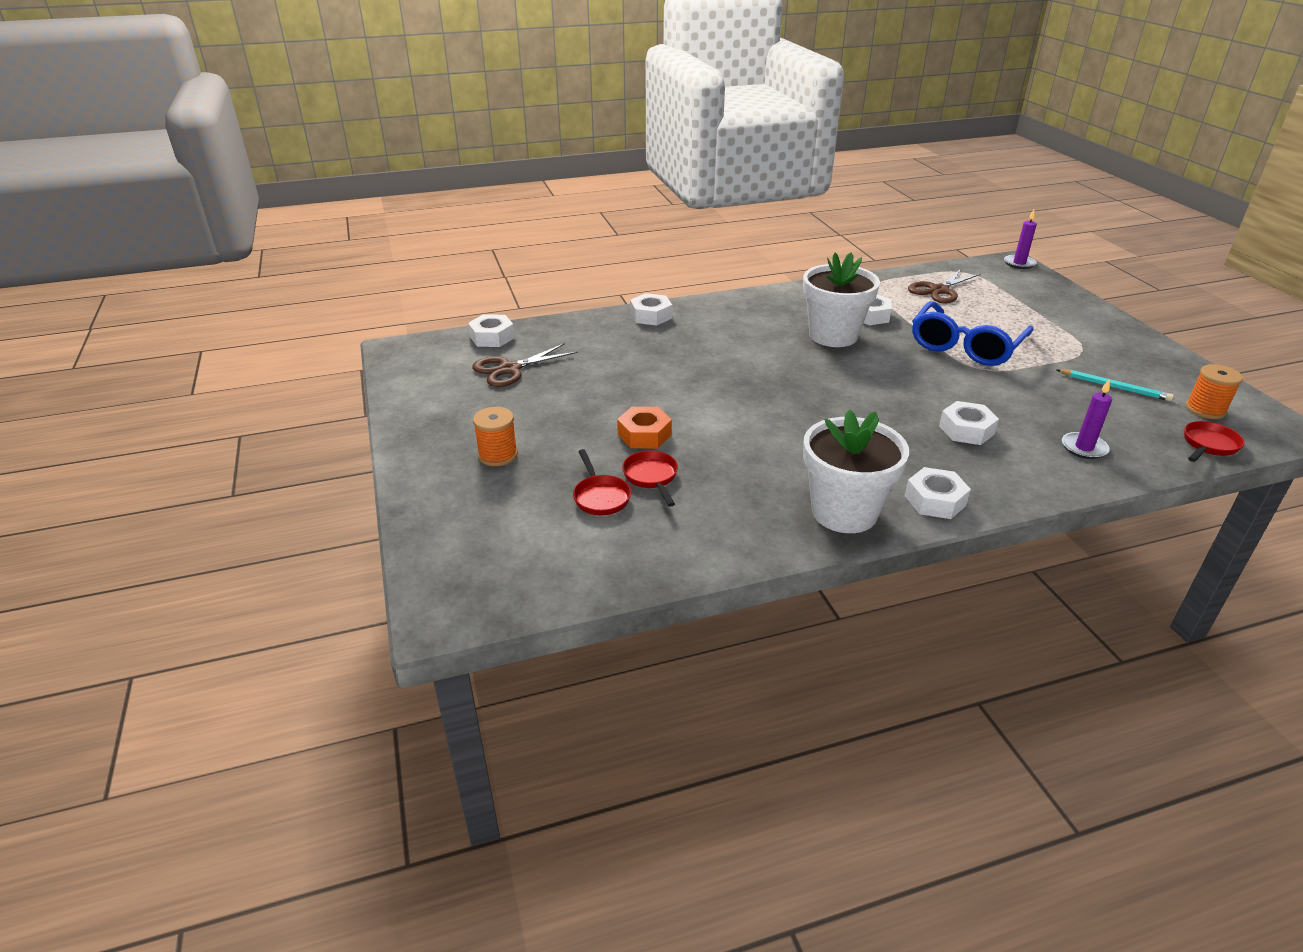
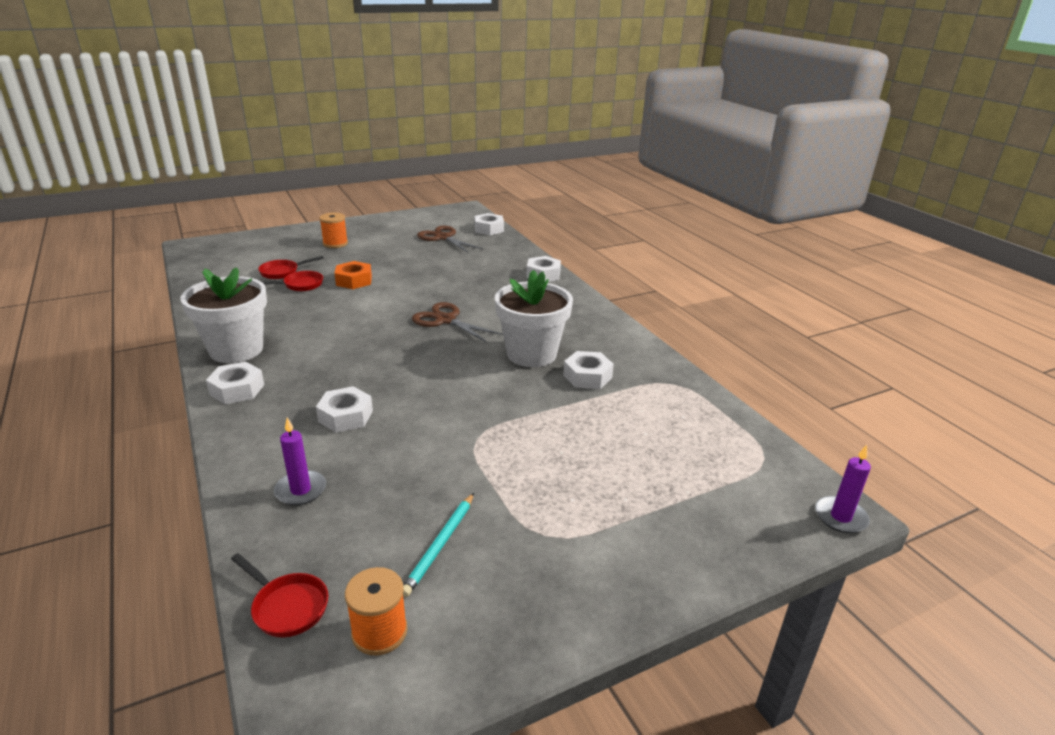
camera: 80 degrees right, 5 degrees down
(939, 290) = (685, 429): brown scissors -> brown scissors (446, 320)
(965, 346) = (529, 434): blue glasses -> none

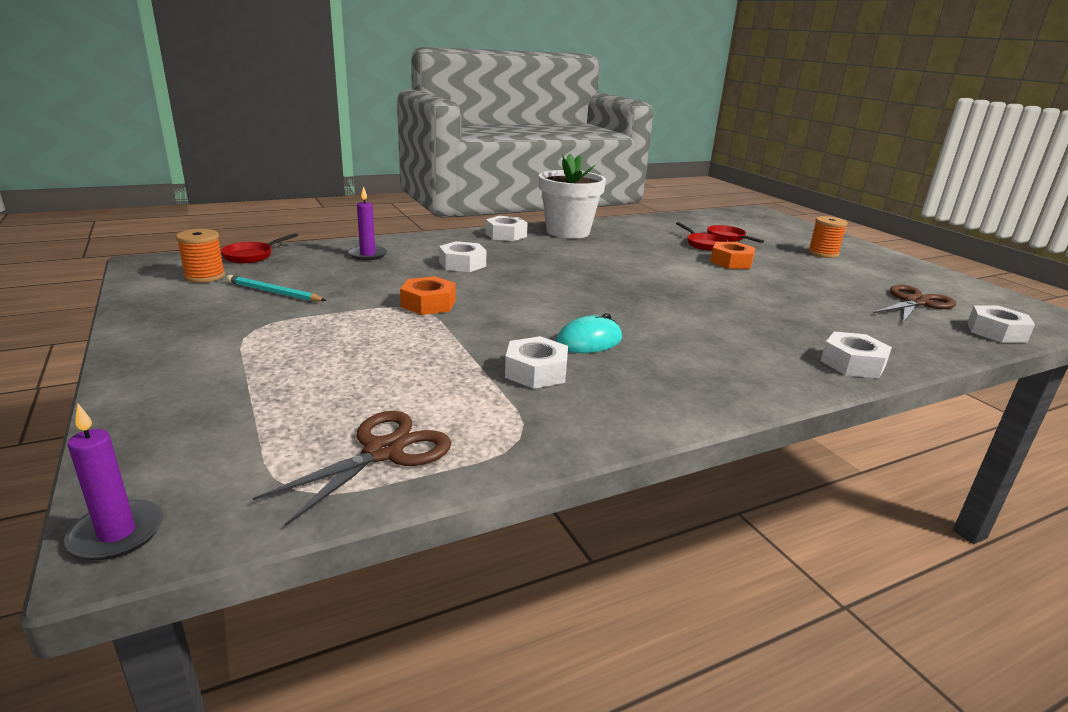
camera: 90 degrees right, 5 degrees down
(446, 320) = (659, 300): brown scissors -> brown scissors (384, 452)
(465, 431) = (428, 304): none -> orange nut
(531, 354) = (589, 341): white flower pot -> turquoise mouse

